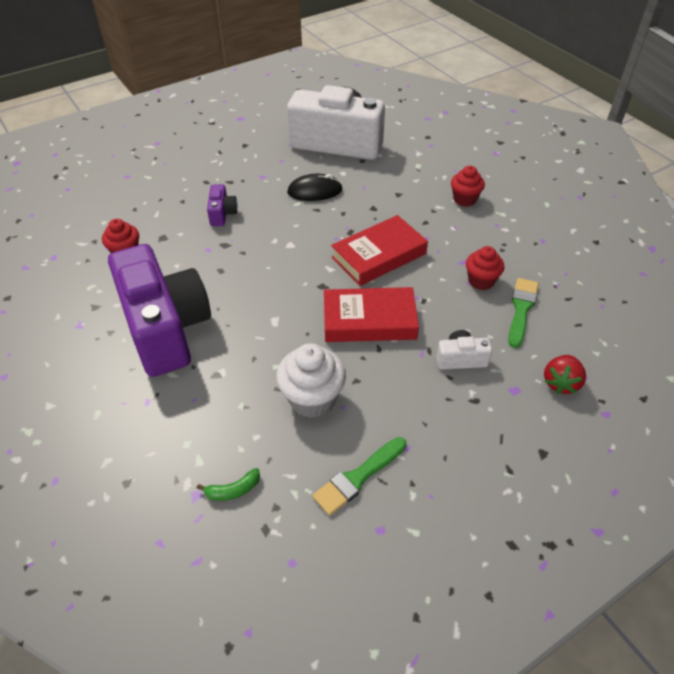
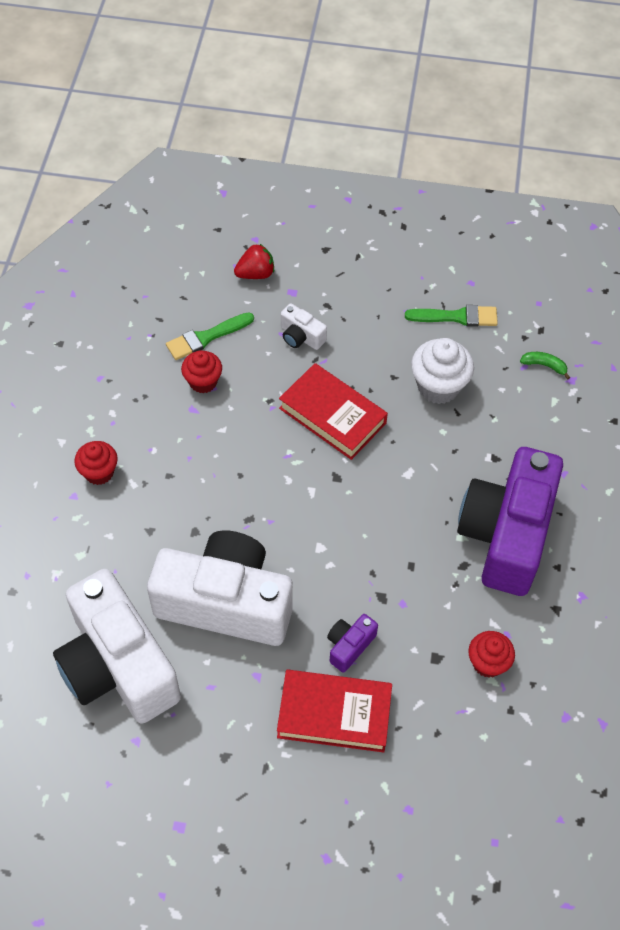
camera: 140 degrees left, 10 degrees up
(315, 191) = (226, 603): black mouse -> white camera
(379, 255) = (254, 471): red book -> red book (334, 714)

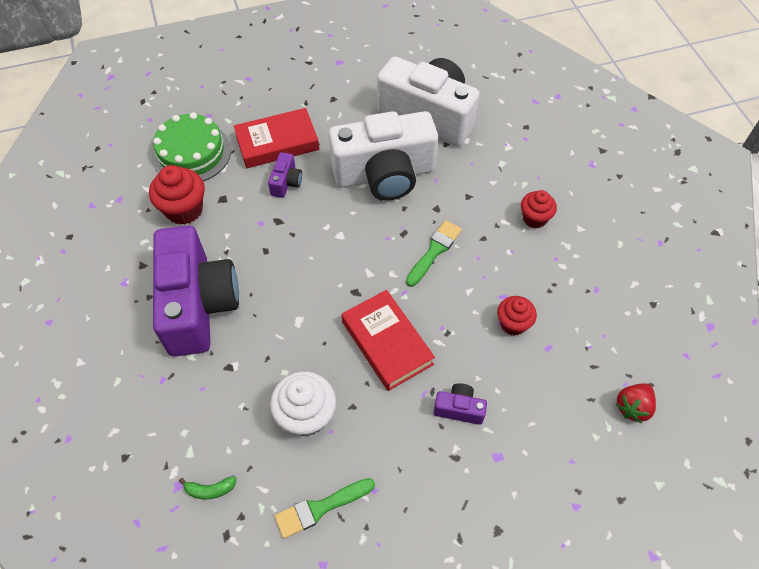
camera: 155 degrees right, 0 degrees up
(206, 337) = (540, 367): green brush -> green brush (434, 251)
(255, 274) = (545, 461): red strawberry -> red strawberry (632, 407)
(301, 336) = (459, 409): white camera -> purple camera
(332, 416) = (387, 343): red book -> red book turned 45 degrees clockwise
(453, 750) = (191, 153): none -> green cake
(488, 663) = (184, 210): red cupcake -> red cupcake, size x1.53

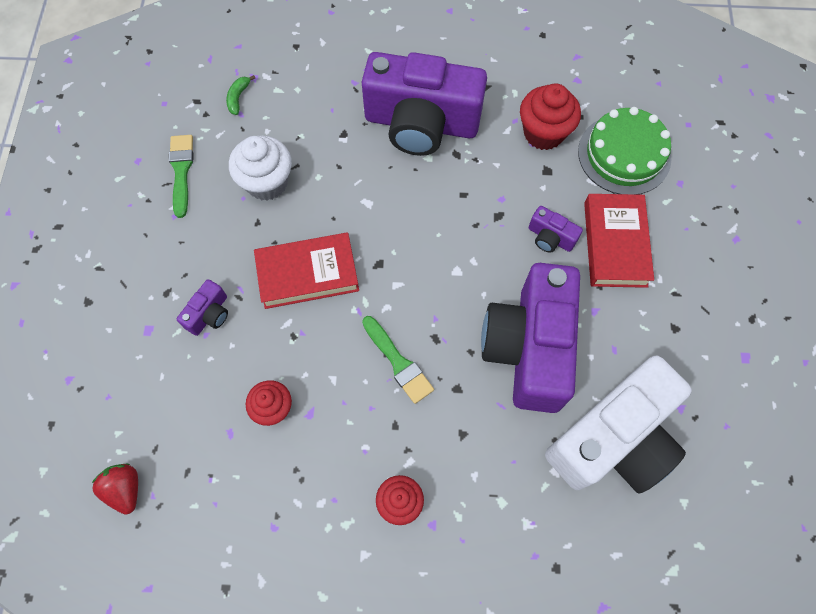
camera: 110 degrees right, 10 degrees up
(384, 174) = (529, 348): white camera -> purple camera

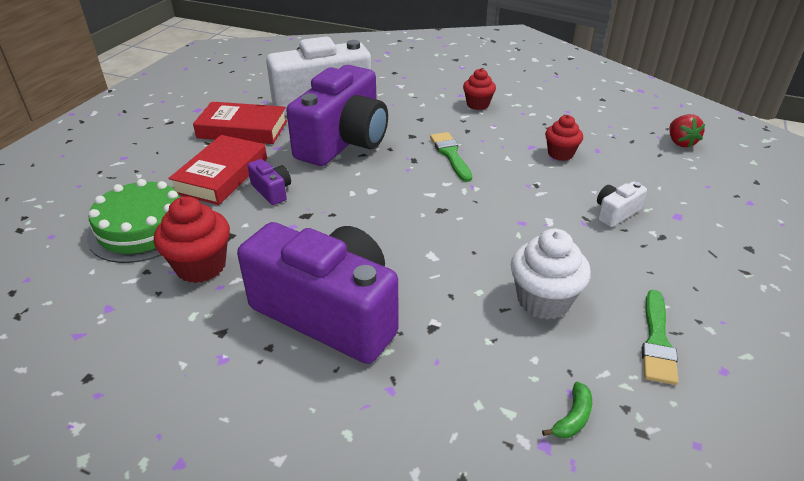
camera: 160 degrees left, 30 degrees down
(209, 314) = (615, 213): purple camera -> white camera
(308, 274) = (513, 218): red book -> red book (242, 129)

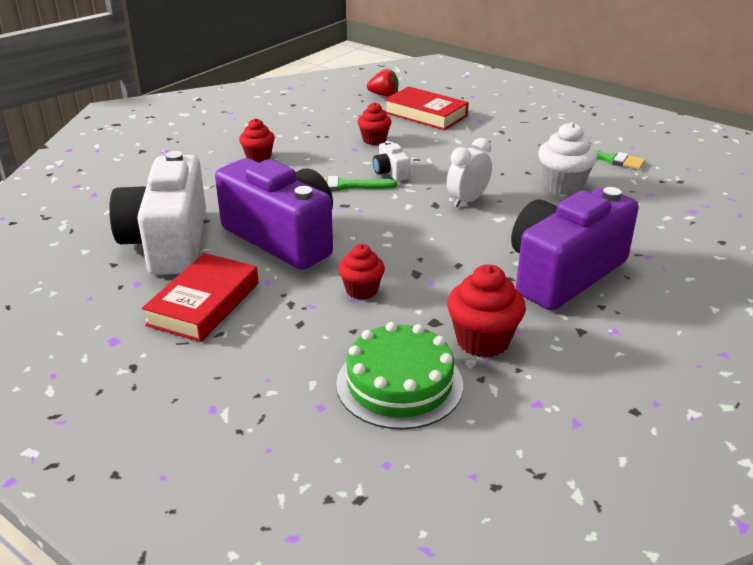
camera: 75 degrees left, 5 degrees down
(221, 175) = (310, 323): red book -> red book (425, 114)
(272, 191) = (361, 290): purple camera -> red cupcake
(460, 229) = (467, 200): none -> white clock
(572, 418) = (670, 198): green banana -> none
(615, 213) = (468, 139): white camera -> white camera (390, 172)

